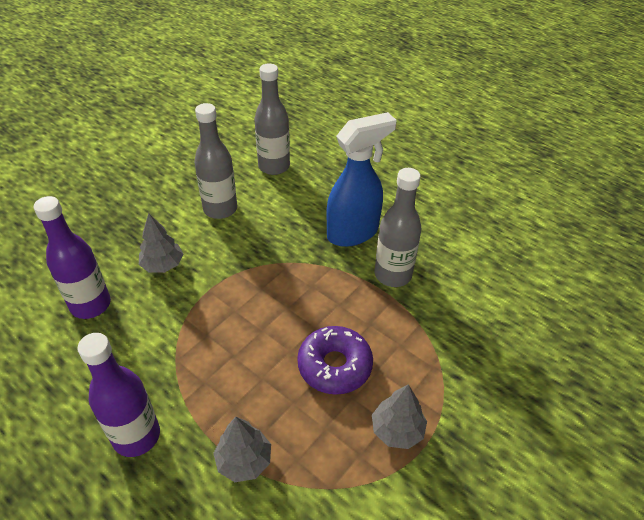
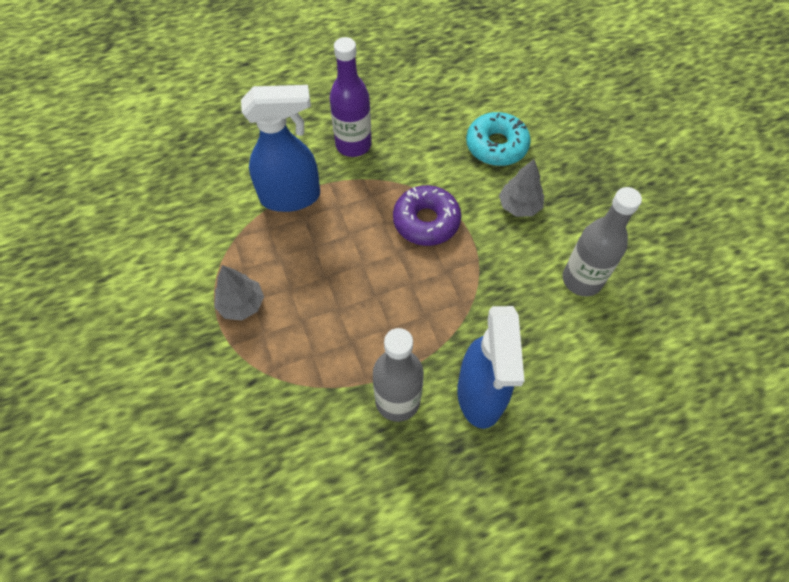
camera: 120 degrees right, 15 degrees up
(91, 305) = (496, 146): purple bottle -> turquoise donut
(244, 460) = (291, 197): grey tree -> blue spray bottle
(274, 166) = (641, 366): grey bottle -> none
(334, 366) = (327, 290): purple donut -> purple donut (426, 221)

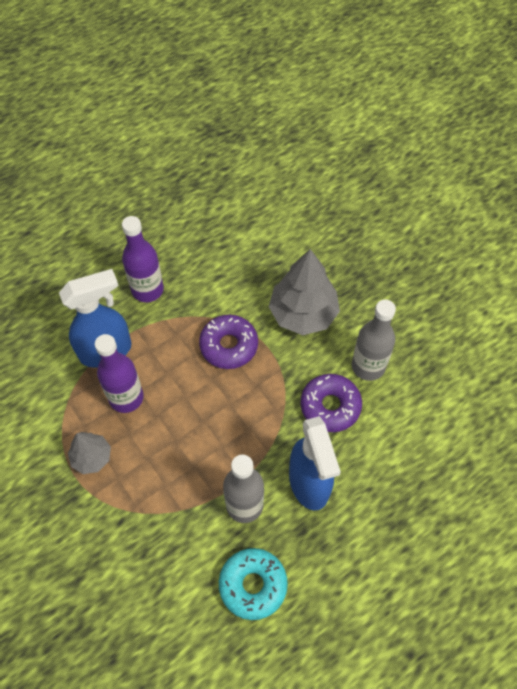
camera: 15 degrees left, 0 degrees up
(298, 250) = (126, 398): none -> purple bottle
(496, 146) = (271, 263): turquoise donut -> turquoise donut (253, 585)
(519, 206) = (303, 314): grey tree -> grey tree, size x1.80
(526, 314) = (330, 406): none -> purple donut

